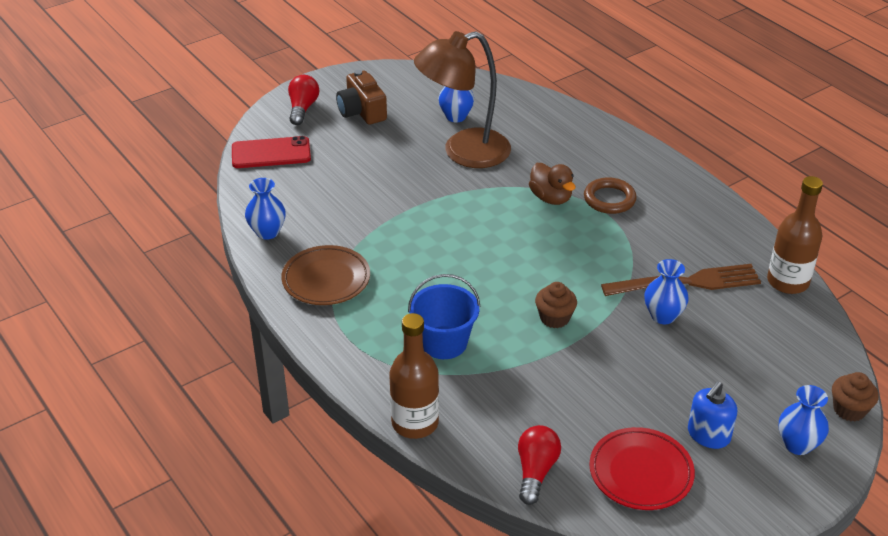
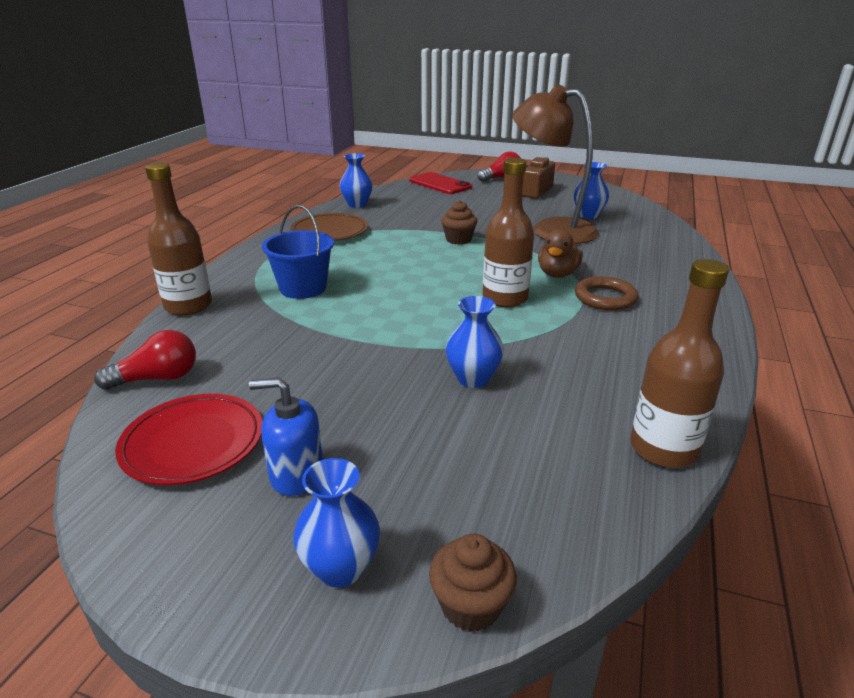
camera: 55 degrees right, 10 degrees down
(554, 318) = (393, 323): brown cupcake -> brown cupcake (458, 240)
(566, 245) = (505, 298): none -> brown bottle
(687, 282) = (549, 376): brown fork -> none

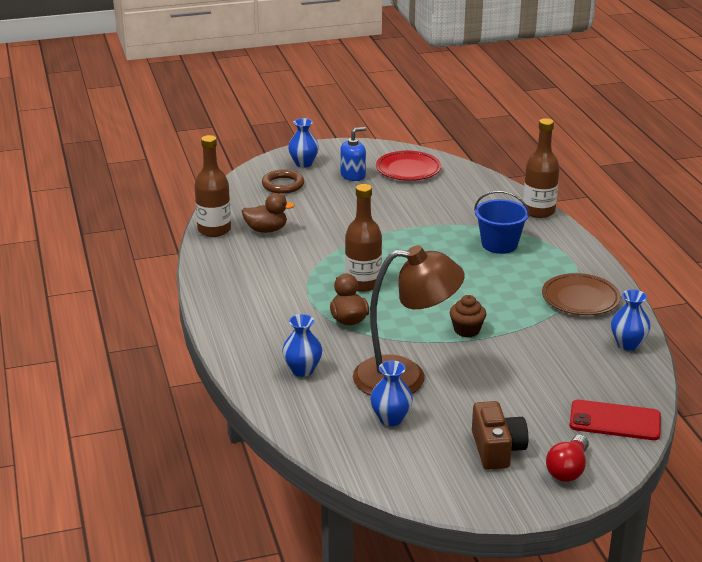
camera: 145 degrees right, 0 degrees up
(157, 378) = (471, 180): red light bulb -> none
(470, 605) = (255, 170): brown cupcake -> none
(473, 378) = (326, 229): blue vase -> blue vase (302, 370)
(568, 413) = (266, 230): none -> brown duck
(605, 298) = (296, 308): brown ring -> brown ring (283, 185)

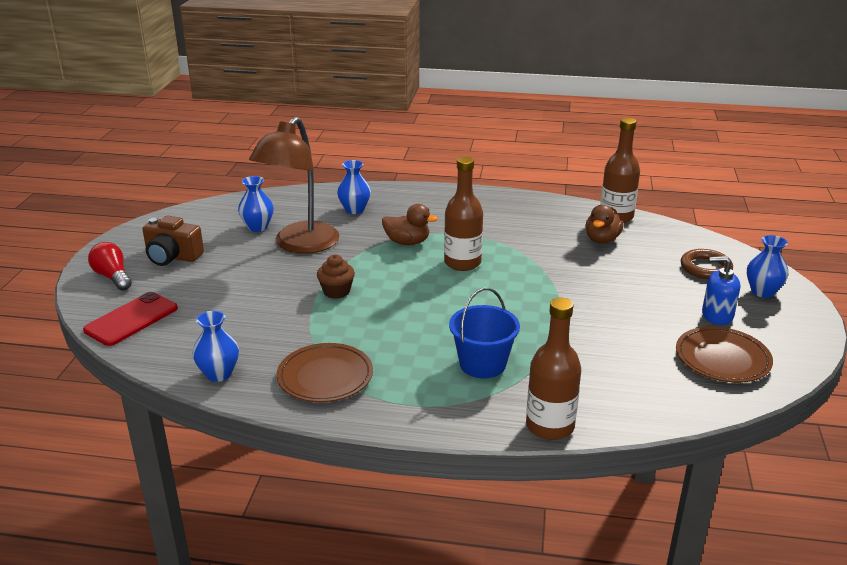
camera: 115 degrees right, 0 degrees up
(353, 175) = (717, 315): blue soap dispenser -> blue soap dispenser turned 105 degrees clockwise
(408, 169) = (722, 359): red plate -> brown plate

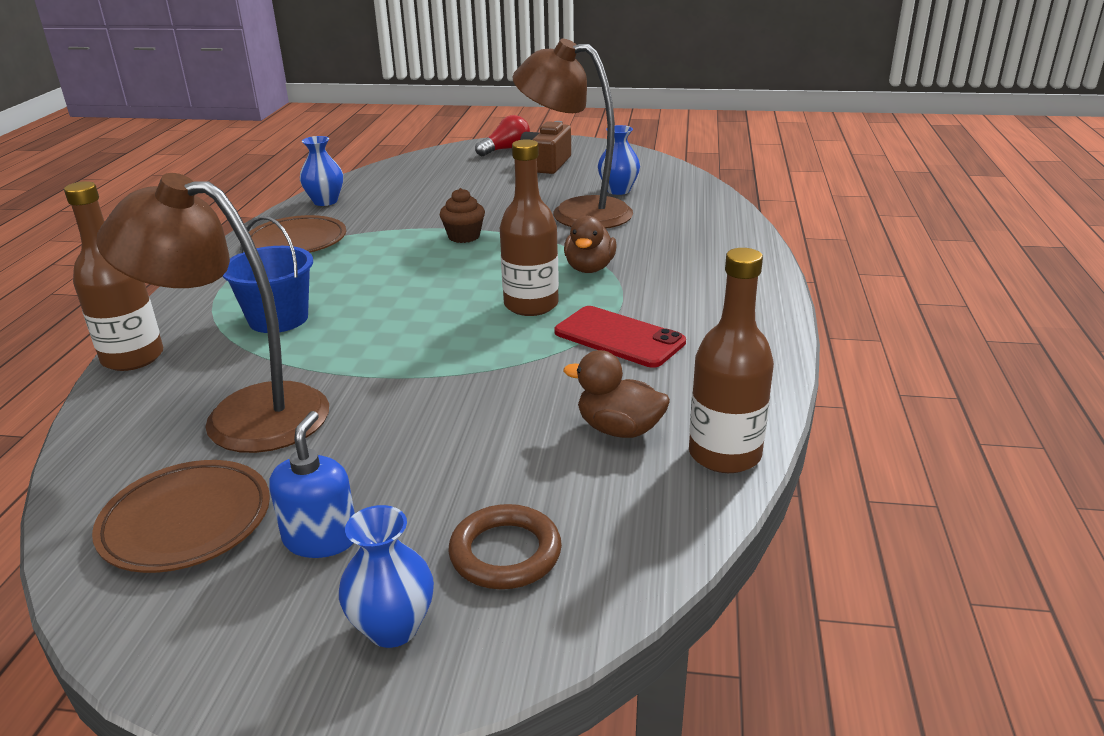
camera: 90 degrees right, 0 degrees up
(131, 319) = (428, 164): red phone -> red phone (619, 337)
(354, 210) = (680, 234): blue vase -> none
(617, 358) = (243, 415): none -> brown lamp

